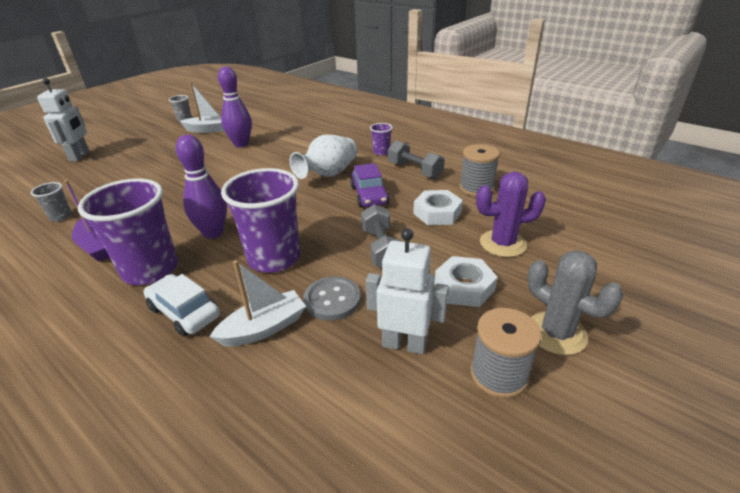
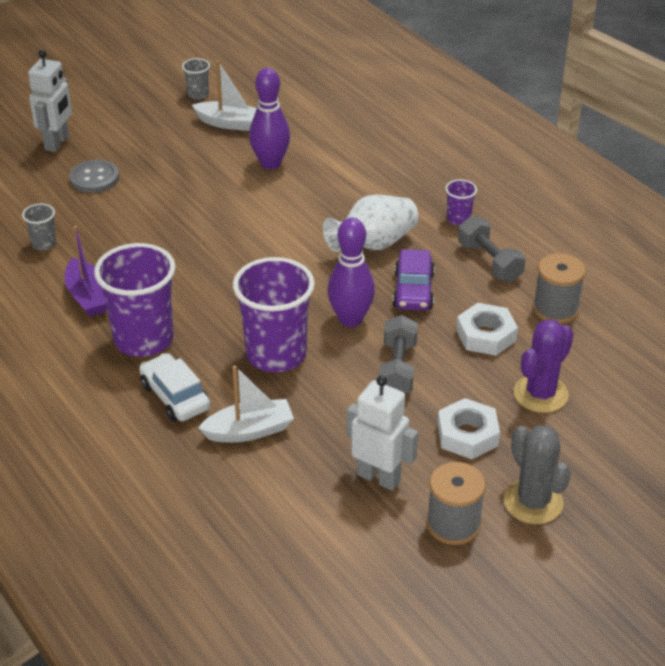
camera: 15 degrees right, 5 degrees up
(213, 233) = (214, 306): purple bowling pin -> purple bowling pin (350, 319)
(332, 299) = (324, 417): grey button -> grey button (94, 178)
(502, 243) = (540, 394): purple cactus -> purple cactus turned 60 degrees counterclockwise

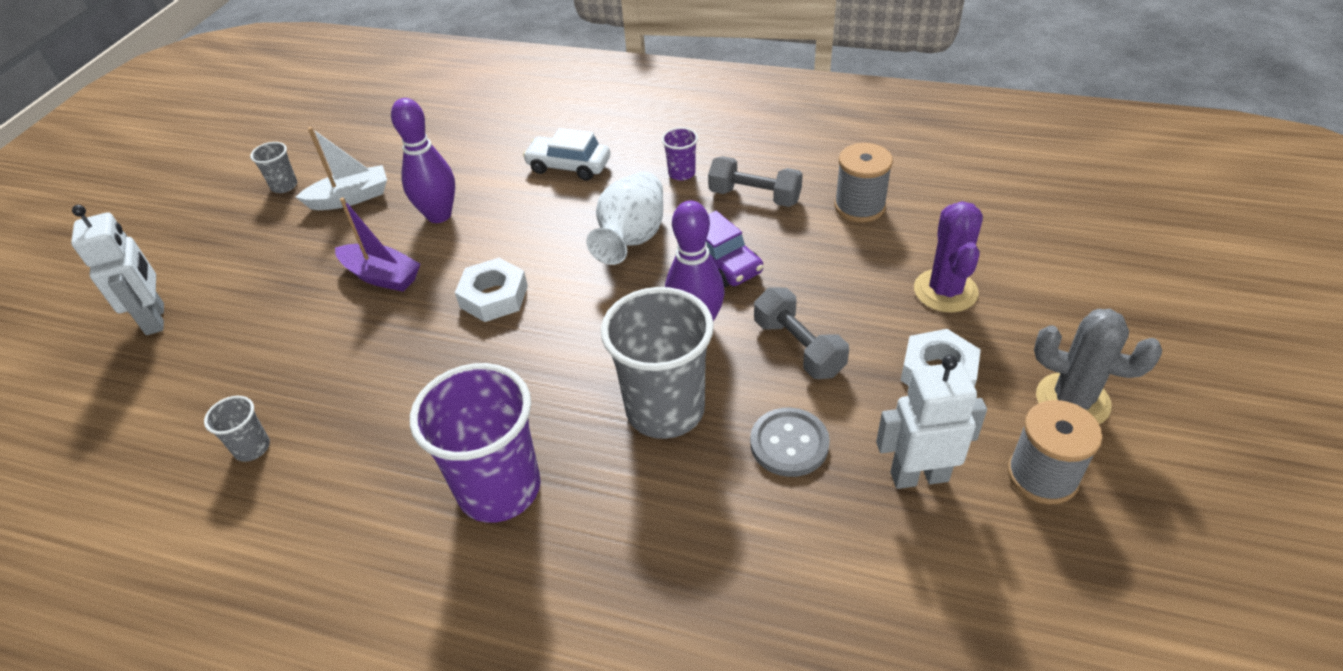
camera: 35 degrees left, 5 degrees up
(88, 297) = (376, 479): purple boat -> purple boat (382, 276)
(94, 178) = (245, 334): grey button -> grey button (789, 444)
(175, 396) = (610, 534): white car -> white car (569, 166)
(249, 431) = (735, 517): white boat -> none
(276, 354) = (665, 410): purple cup -> grey cup
(486, 335) = (834, 265): white nut -> white nut (494, 296)

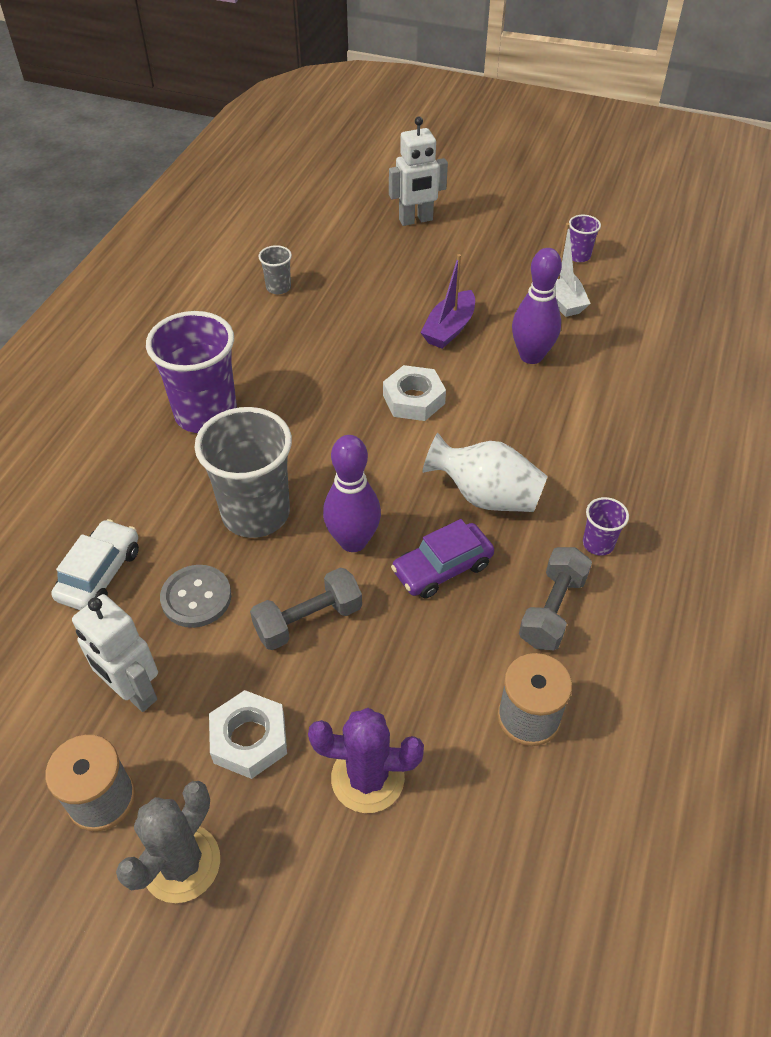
camera: 90 degrees right, 5 degrees up
(284, 186) = (578, 256): grey cup -> purple cup
(569, 166) = (611, 446): white car -> white car (100, 574)
(919, 476) = (133, 692): white robot -> white robot turned 135 degrees clockwise

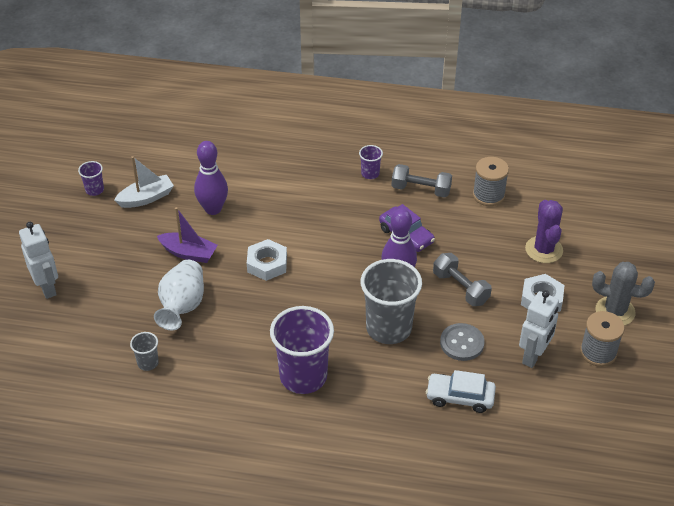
camera: 100 degrees left, 5 degrees down
(486, 496) = (346, 221): white vase -> white vase (182, 306)

